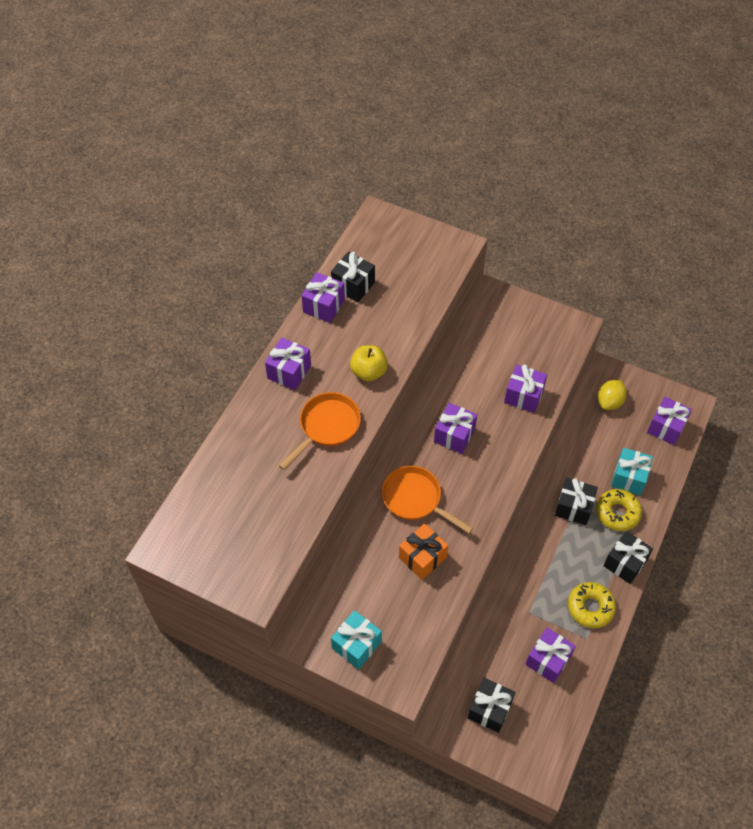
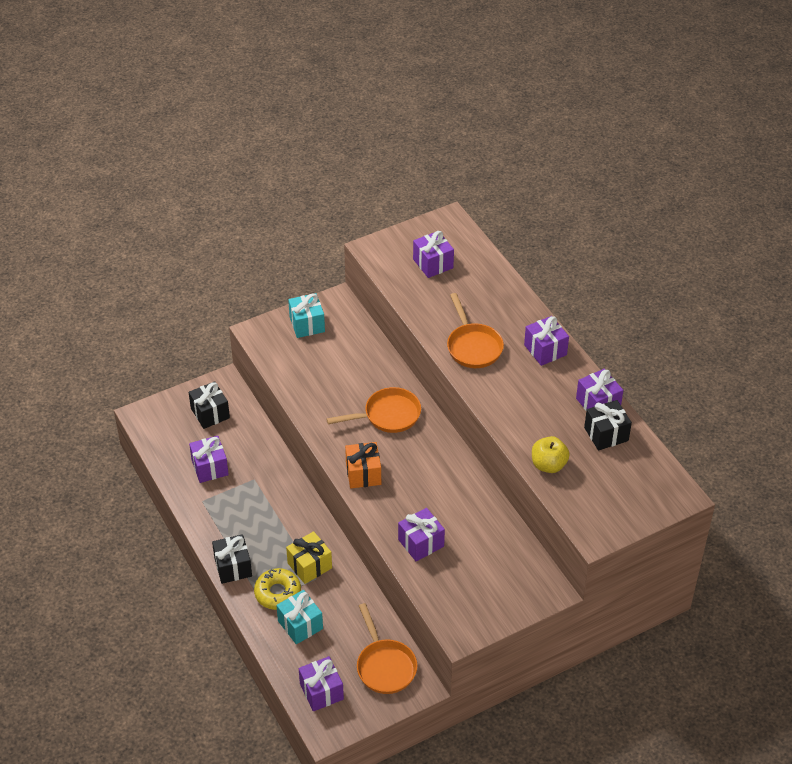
camera: 125 degrees right, 10 degrees down
(368, 372) = (504, 397): yellow apple -> yellow apple (548, 465)
(422, 557) = (337, 393): orange gift -> orange gift (363, 474)
(454, 435) = (423, 472): purple gift -> purple gift (433, 263)
(573, 507) = (309, 565): black gift -> yellow gift
(590, 607) = (221, 519): yellow donut -> none
(609, 402) = (385, 666): yellow lemon -> orange pan

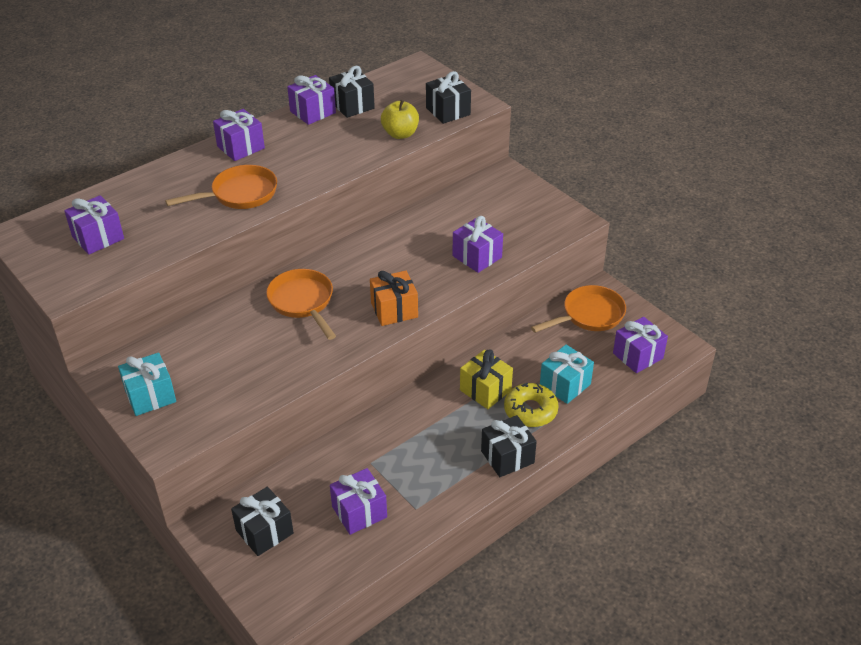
camera: 100 degrees left, 5 degrees down
(584, 508) = (448, 111): none -> black gift

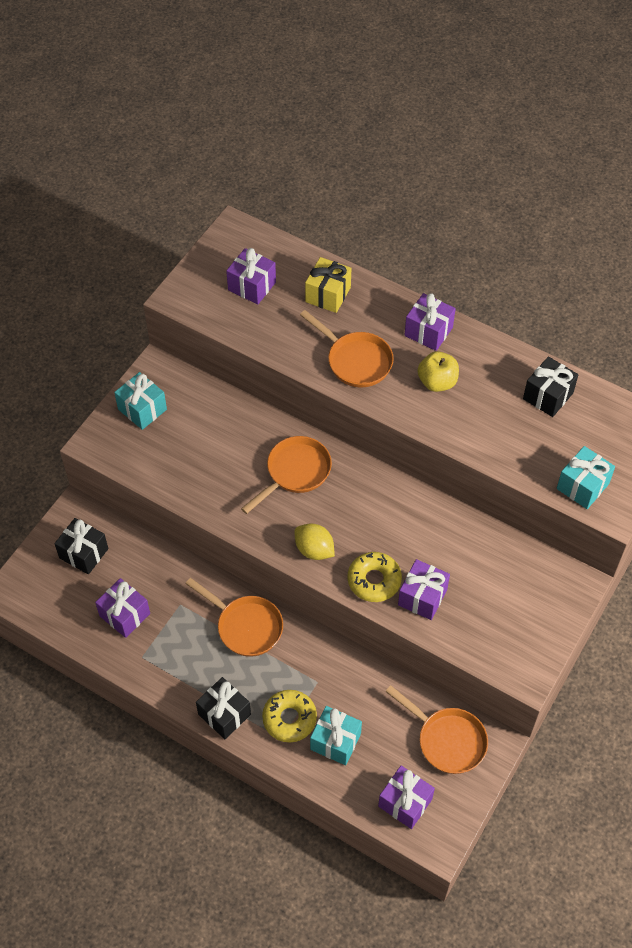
camera: 70 degrees right, 15 degrees up
(313, 112) = (518, 366): purple gift -> none
(394, 310) = (314, 550): orange gift -> yellow lemon
(400, 134) = (517, 456): yellow apple -> yellow apple (437, 382)
(420, 418) = (245, 626): none -> orange pan
(446, 281) = (374, 580): none -> yellow donut
(448, 111) = (582, 486): black gift -> turquoise gift
(485, 390) = (301, 671): yellow gift -> yellow gift (328, 294)

